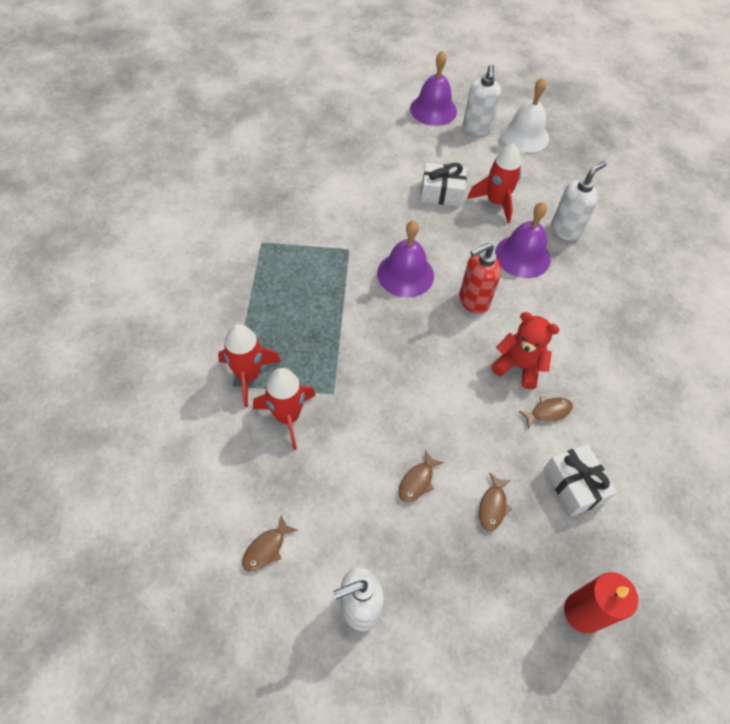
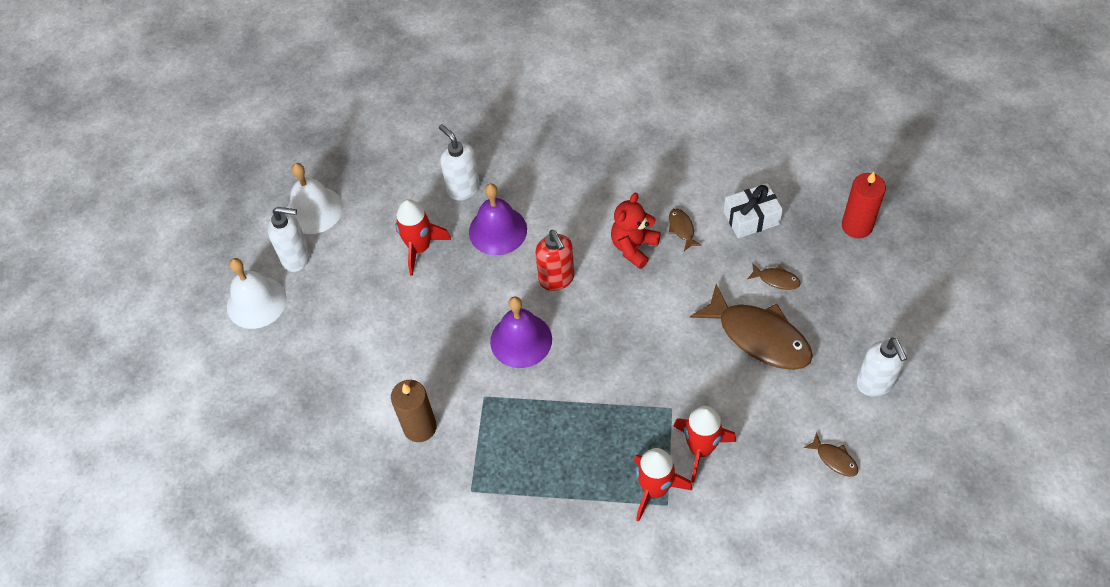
camera: 80 degrees left, 0 degrees up
(321, 208) = (420, 427): none -> brown candle
(417, 481) = (759, 336): brown fish -> brown fish, size x2.35
(433, 110) = (256, 302): purple bell -> white bell
(441, 193) = (402, 300): white gift -> none

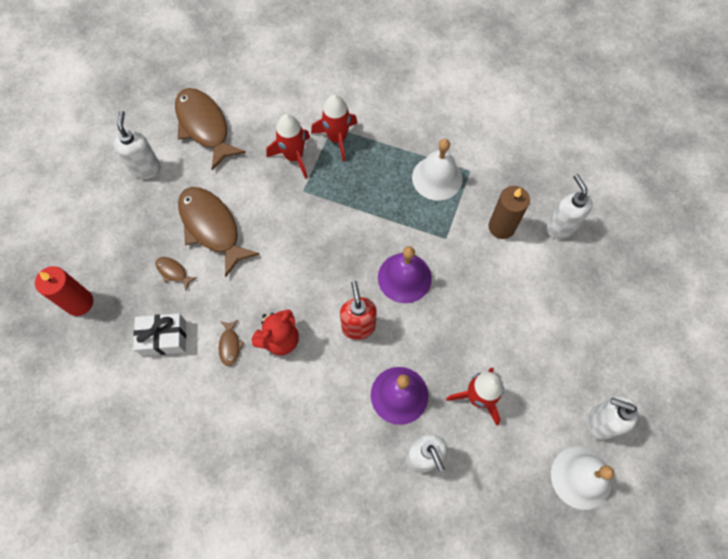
camera: 170 degrees left, 10 degrees up
(256, 302) = (640, 382): white bell -> white bell (437, 178)
(349, 446) = (560, 227): none -> white soap dispenser
(834, 459) = (204, 126): brown fish -> brown fish, size x2.35

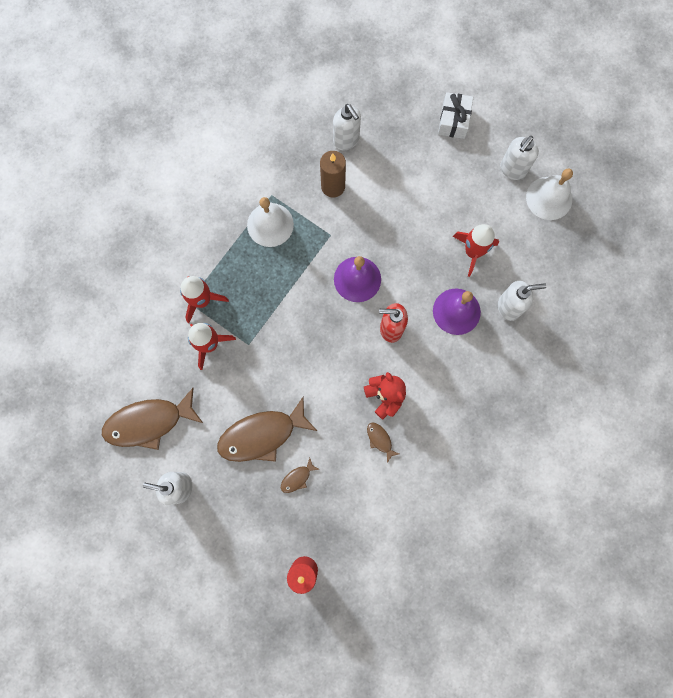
camera: 75 degrees left, 10 degrees up
(164, 338) = (358, 496): white gift -> white gift (453, 121)
(230, 345) = (380, 440): brown fish -> brown fish turned 135 degrees counterclockwise
(560, 227) = (346, 140): white soap dispenser -> white soap dispenser turned 120 degrees counterclockwise

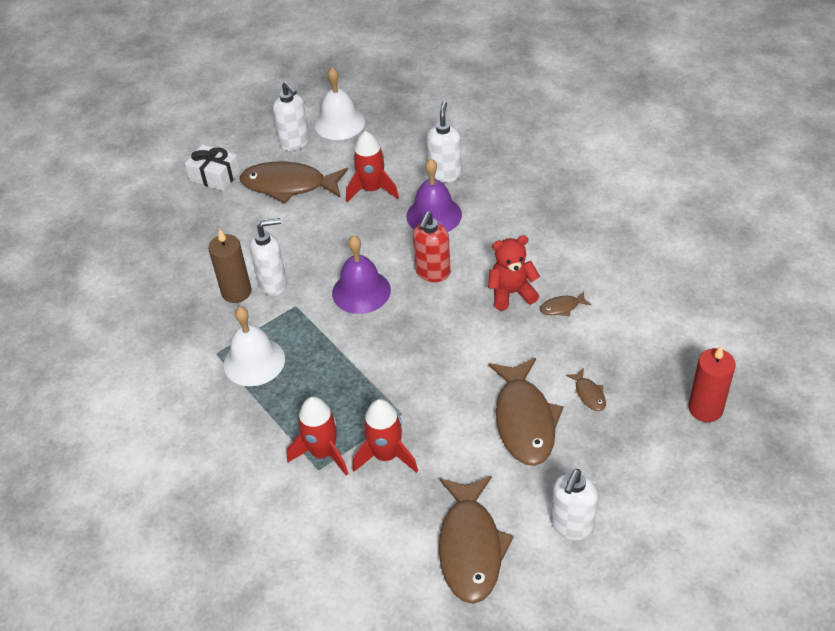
camera: 70 degrees left, 30 degrees down
(346, 140) = (186, 269): white soap dispenser -> white soap dispenser (273, 284)
(459, 183) = (289, 185): none -> brown fish

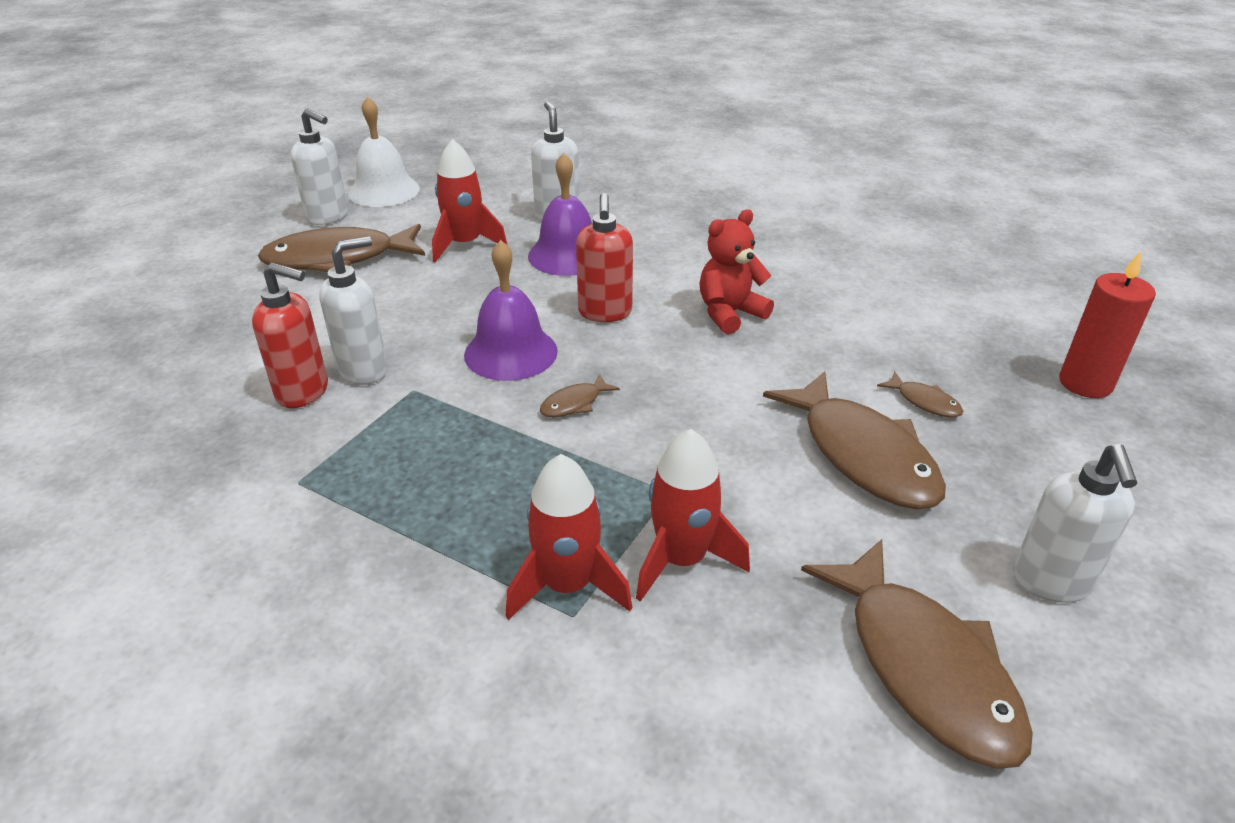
camera: 25 degrees left, 10 degrees down
(215, 176) = (215, 267): white gift -> none
(236, 292) = (303, 392): brown candle -> red soap dispenser
(254, 361) = (374, 478): white bell -> none
(562, 307) = (808, 315): brown fish -> brown fish (574, 403)

